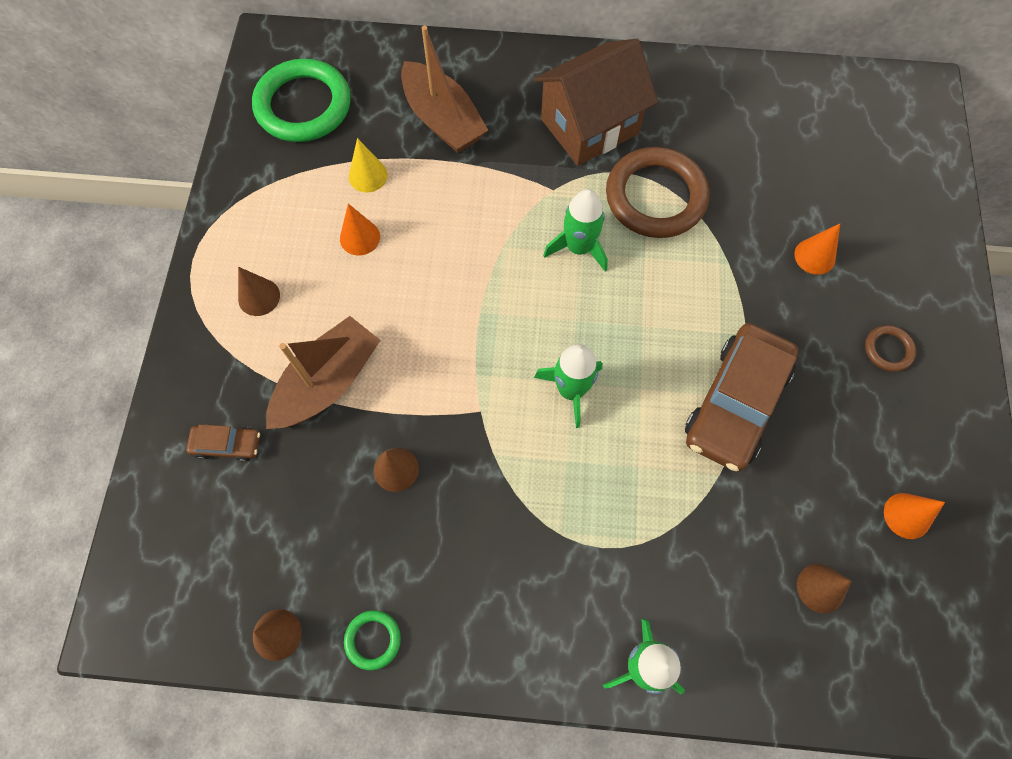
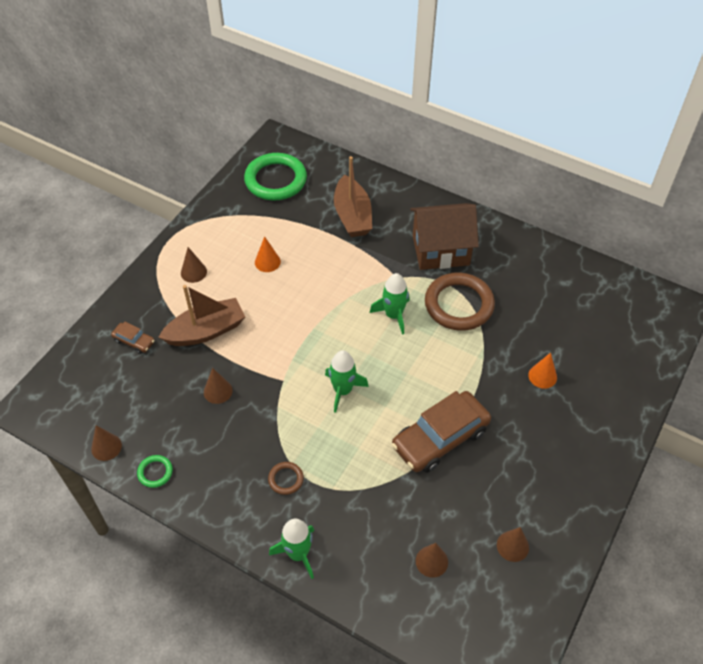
camera: 25 degrees right, 15 degrees down
(368, 175) = (291, 230): yellow cone -> none
(888, 350) = (559, 448): brown ring -> brown ring (286, 479)
(907, 515) = (512, 546): orange cone -> brown cone

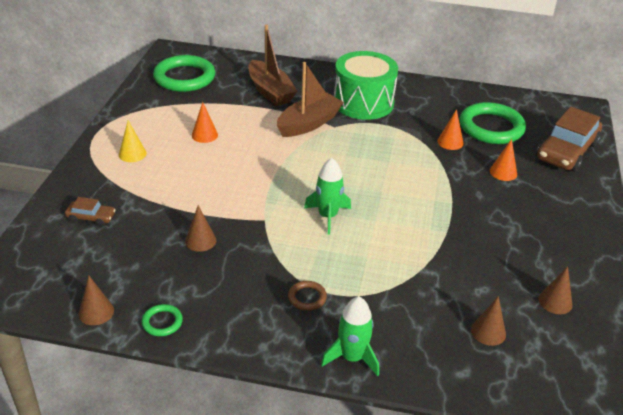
camera: 20 degrees left, 15 degrees down
(193, 272) = (132, 154): brown cone -> yellow cone
(206, 331) = (166, 196): brown boat -> brown boat (309, 123)
(393, 315) = (345, 153): green rocket -> none
(440, 438) = (440, 234): brown car -> brown car (566, 151)
(441, 250) = (363, 102): brown house -> green drum
(459, 304) = (400, 136): brown ring -> none
(506, 323) = (450, 142): none -> orange cone
(560, 313) = (491, 127): none -> green ring

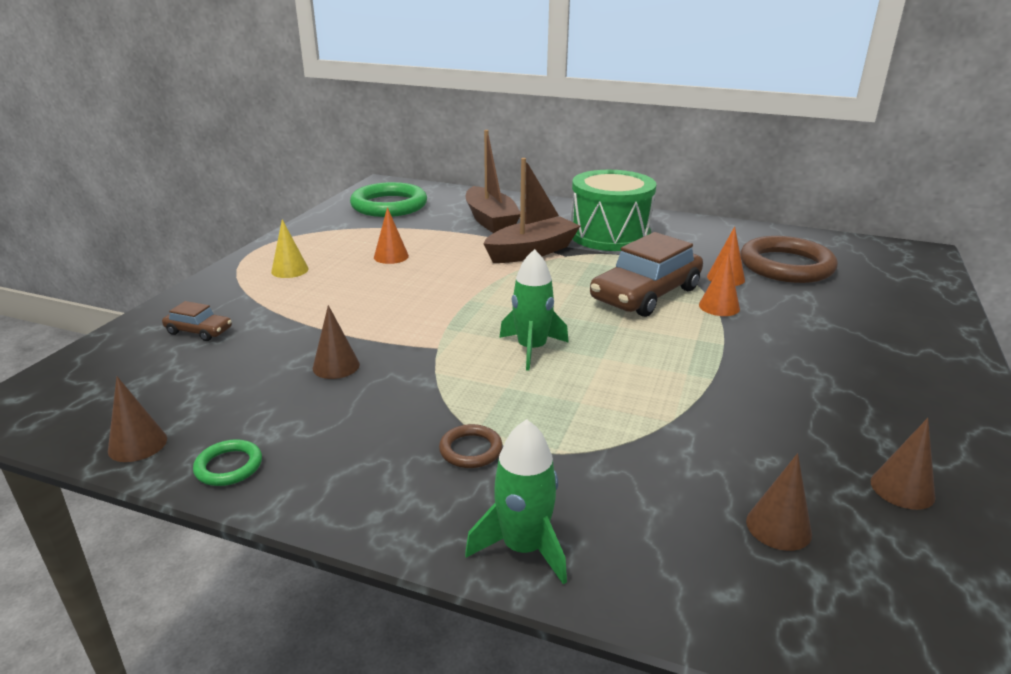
camera: 10 degrees right, 10 degrees down
(491, 127) = (786, 266): green ring -> brown ring
(503, 172) = (804, 313): orange cone -> orange cone (719, 306)
(566, 151) = (901, 295): brown car -> brown car (645, 294)

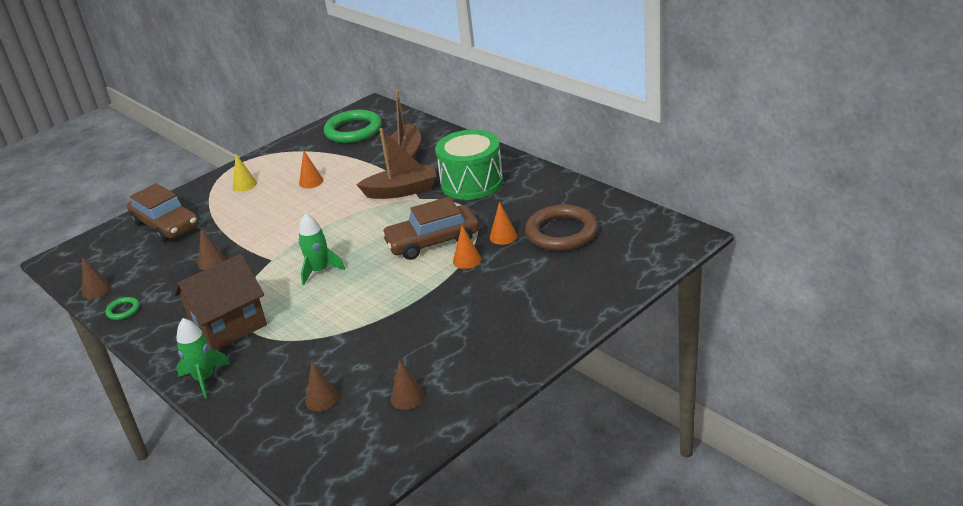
camera: 30 degrees right, 5 degrees up
(199, 331) = (166, 225): brown car -> brown car, size x2.16
(471, 450) = (229, 326): brown ring -> brown house

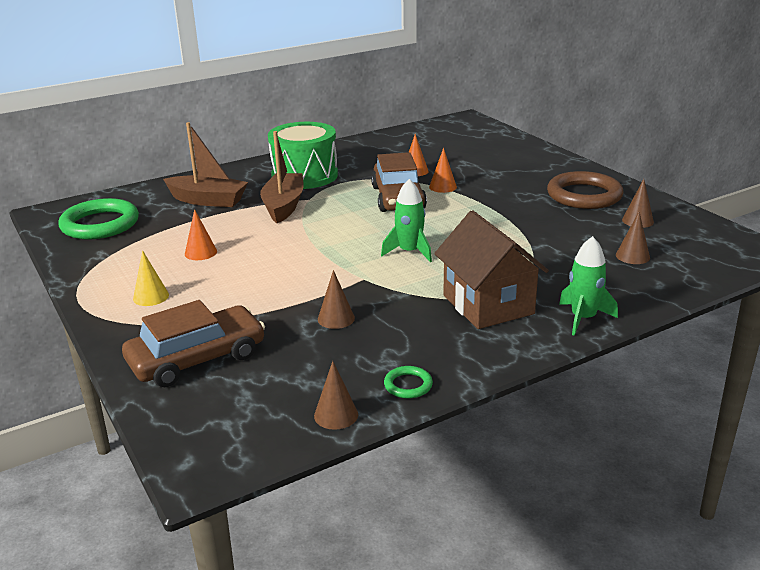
camera: 80 degrees left, 5 degrees down
(561, 232) = (427, 152): brown ring -> brown ring (584, 195)

